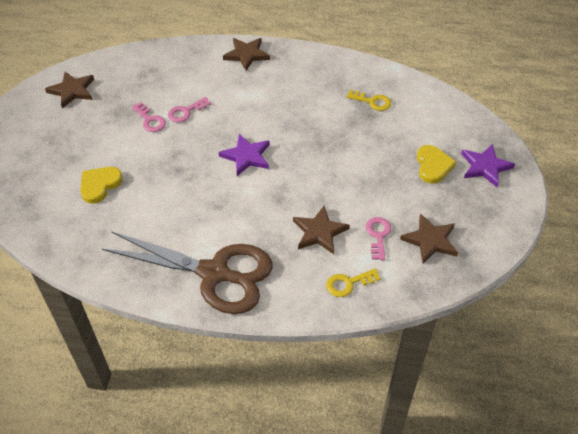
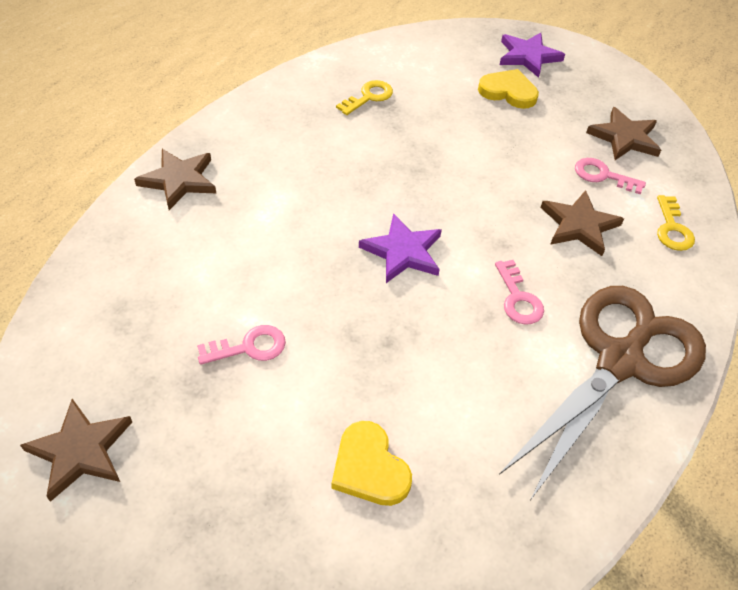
camera: 70 degrees left, 0 degrees up
(186, 112) = (260, 293): pink key -> pink key (518, 298)

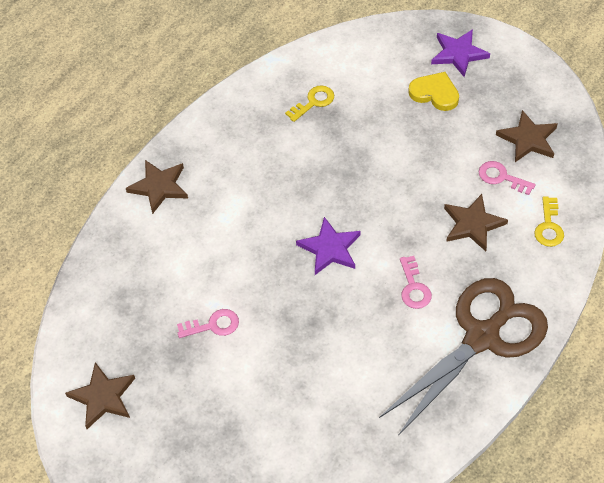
camera: 10 degrees right, 5 degrees up
(369, 468) = (293, 411): yellow heart -> none

